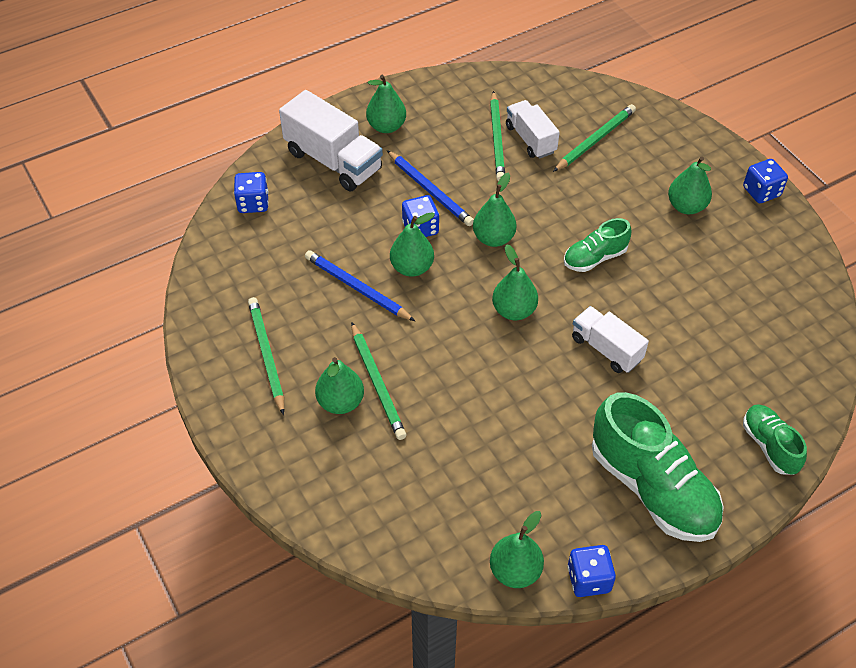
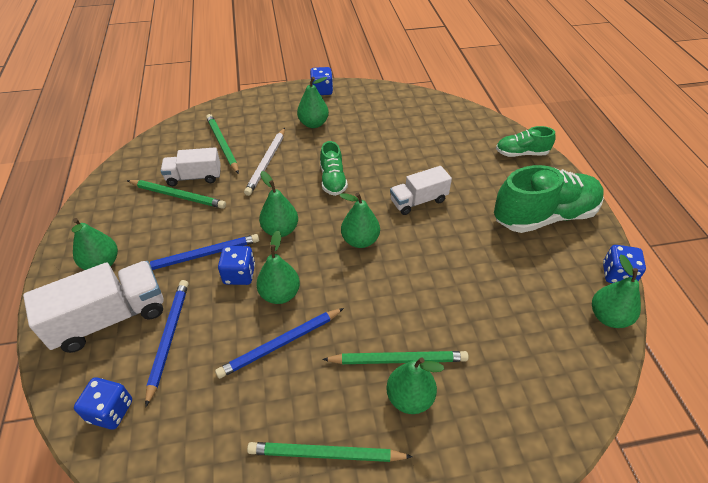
camera: 70 degrees left, 5 degrees down
(330, 208) = (168, 338): none -> blue pencil
(589, 189) = (267, 163): none -> white pencil

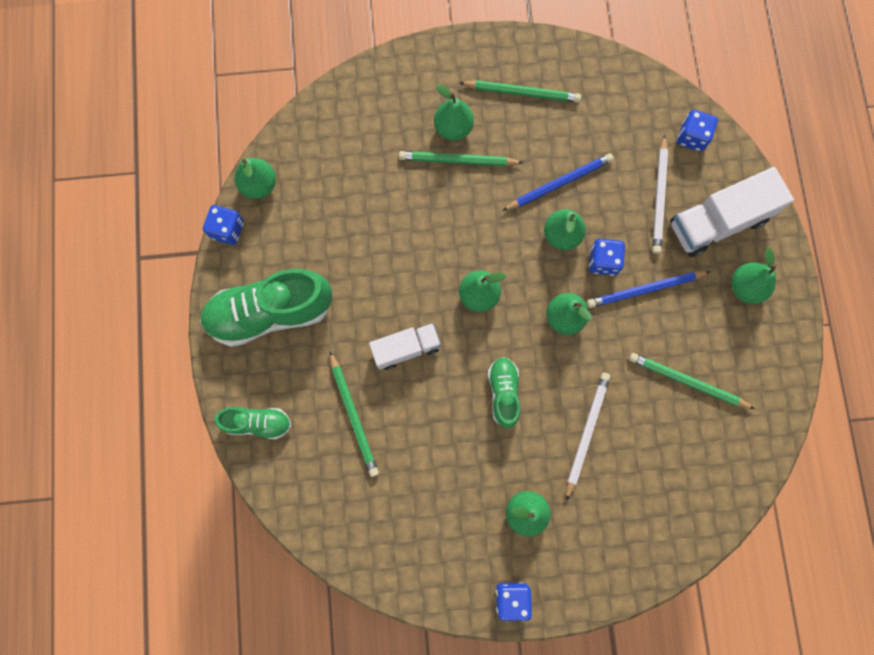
camera: 175 degrees left, 30 degrees up
(168, 338) = (659, 197): blue pencil -> white pencil
(194, 177) = (674, 413): white truck -> none
(222, 145) = (647, 475): green pencil -> green pencil (354, 415)

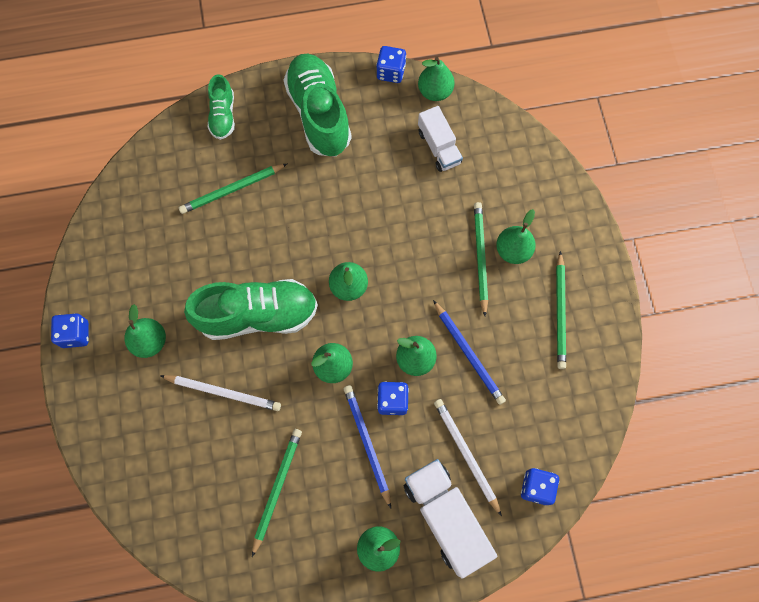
camera: 85 degrees right, 5 degrees down
(406, 349) = (294, 227): white truck -> white truck (439, 147)
(503, 393) = (258, 315): green shoe -> green shoe, size x1.89
(659, 197) = (466, 455): white pencil -> white pencil turned 60 degrees clockwise

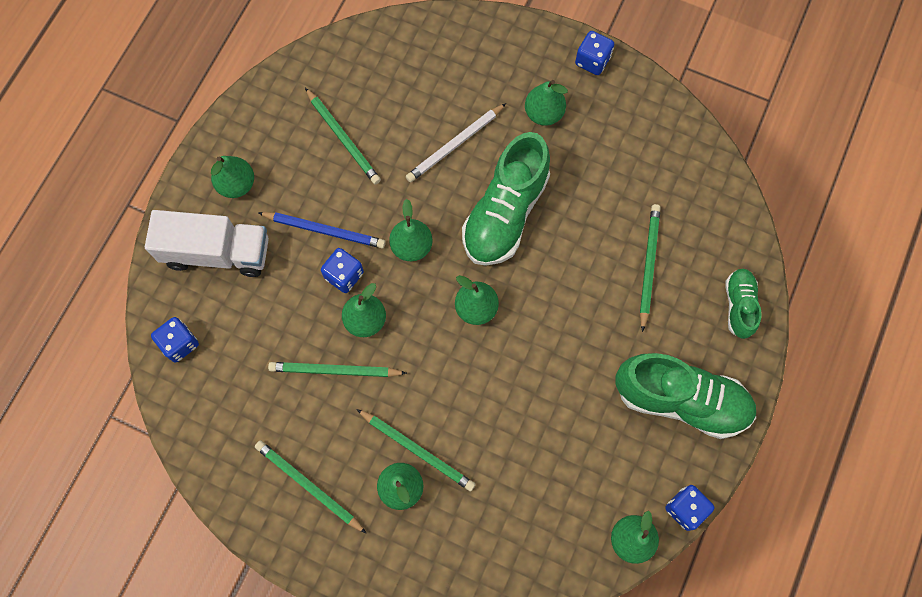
camera: 125 degrees right, 0 degrees up
(223, 115) = (739, 305): green shoe -> green shoe turned 60 degrees clockwise
(439, 147) = (563, 496): white truck -> none
(466, 455) = (252, 304): white pencil -> none
(469, 353) = (335, 371): blue pencil -> green pencil

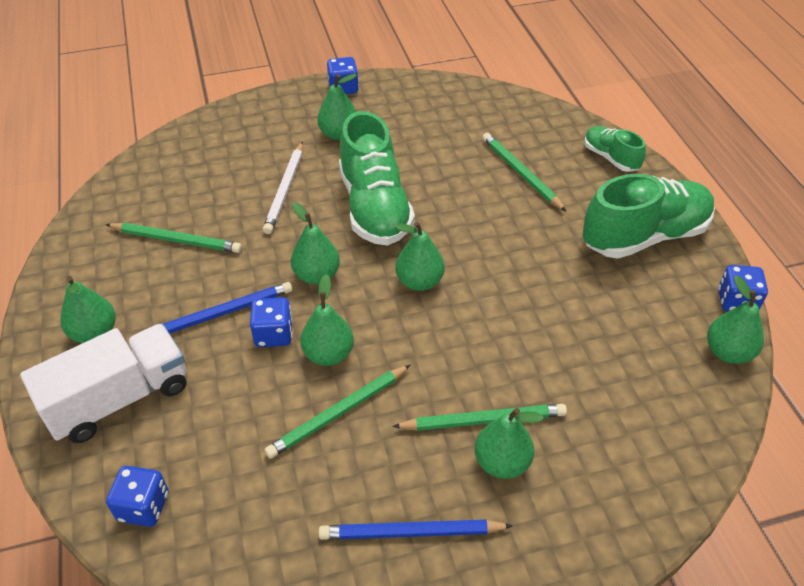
camera: 40 degrees left, 25 degrees down
(309, 486) = (411, 533): green pencil -> blue pencil

